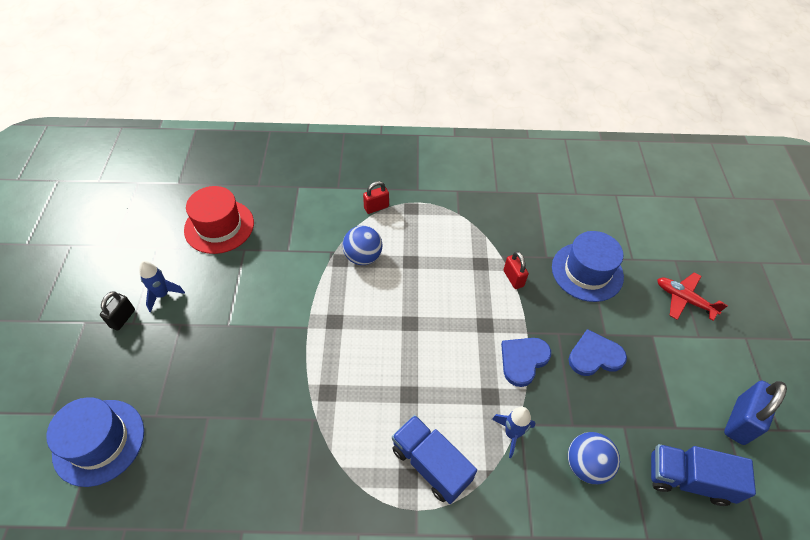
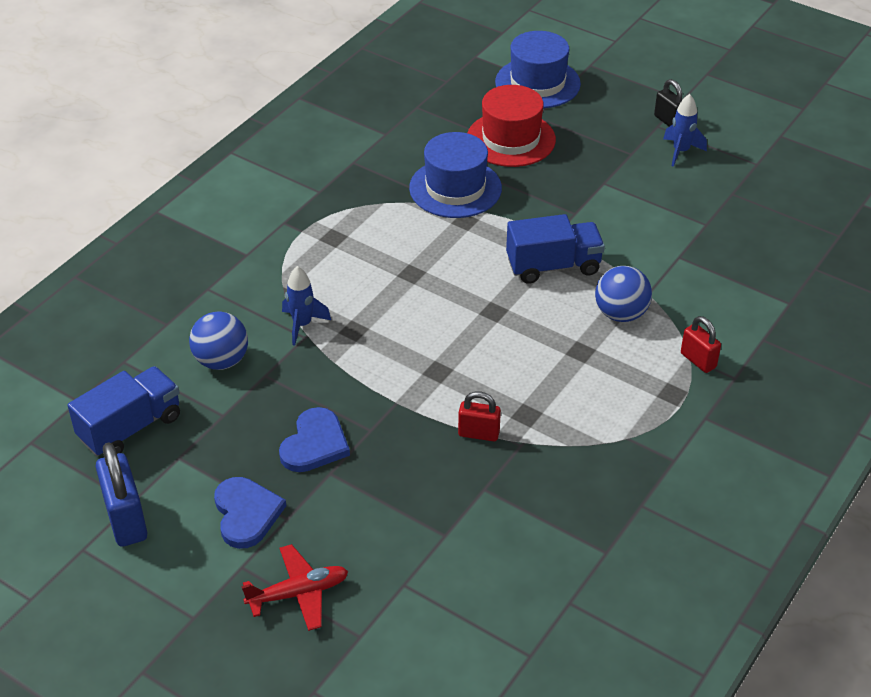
camera: 125 degrees right, 10 degrees down
(219, 226) = (759, 216): red hat -> red hat (511, 139)
(376, 207) = (698, 360): red padlock -> red padlock turned 45 degrees counterclockwise
(430, 464) = (330, 256): blue truck -> blue truck (553, 266)
(523, 360) = (367, 378): blue heart -> blue heart (246, 514)
(587, 271) = (426, 516): blue hat -> blue hat (455, 188)

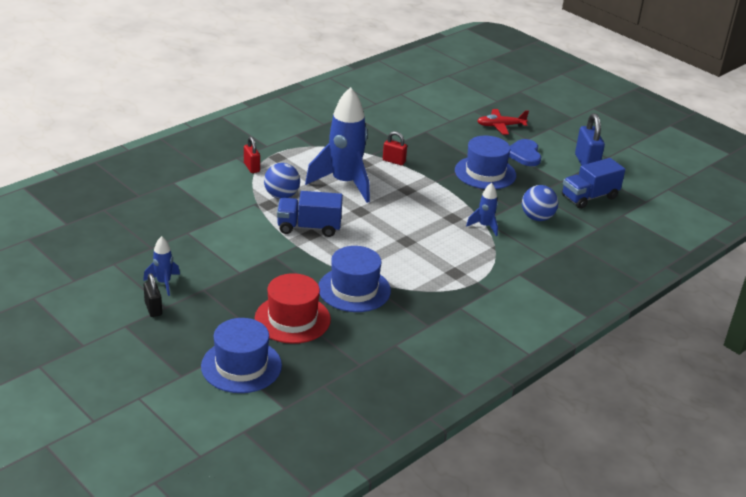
camera: 170 degrees left, 10 degrees down
(314, 444) = (485, 173): blue heart -> blue hat
(539, 361) = (344, 183): none -> blue rocket

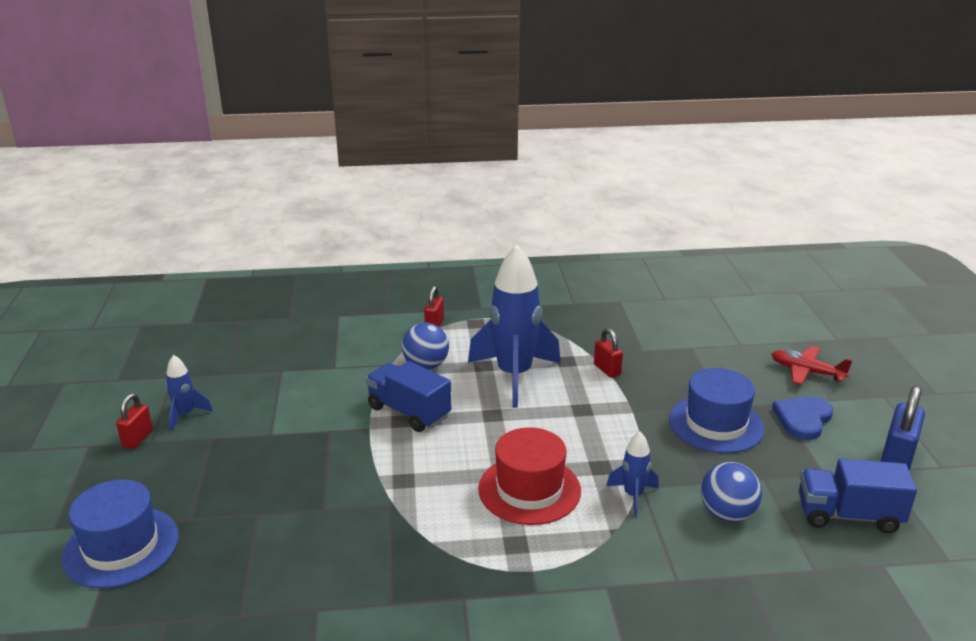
camera: 40 degrees right, 5 degrees down
(153, 309) = (138, 438): black padlock -> red padlock
(292, 319) = (248, 515): red hat -> red hat (529, 489)
(354, 289) = (362, 509): blue hat -> none

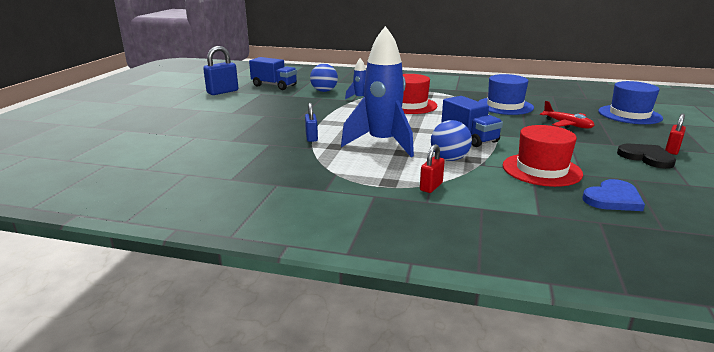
camera: 160 degrees left, 5 degrees down
(185, 415) = (646, 157): blue rocket -> black heart
(323, 368) = (541, 170): none -> red hat
(607, 370) = (311, 138): red padlock -> blue padlock
(716, 424) = (282, 110): blue hat -> blue hat (505, 106)
(803, 419) = (233, 106): blue heart -> blue heart (613, 199)
(806, 371) = (186, 120): red plane -> red plane (567, 125)

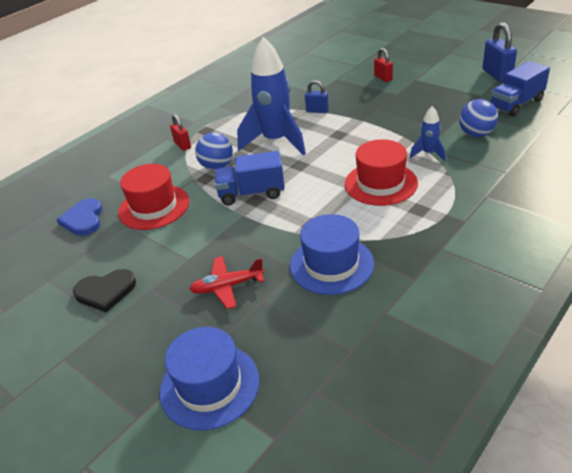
camera: 120 degrees right, 15 degrees up
(672, 150) = (96, 328): red padlock -> red padlock (383, 78)

